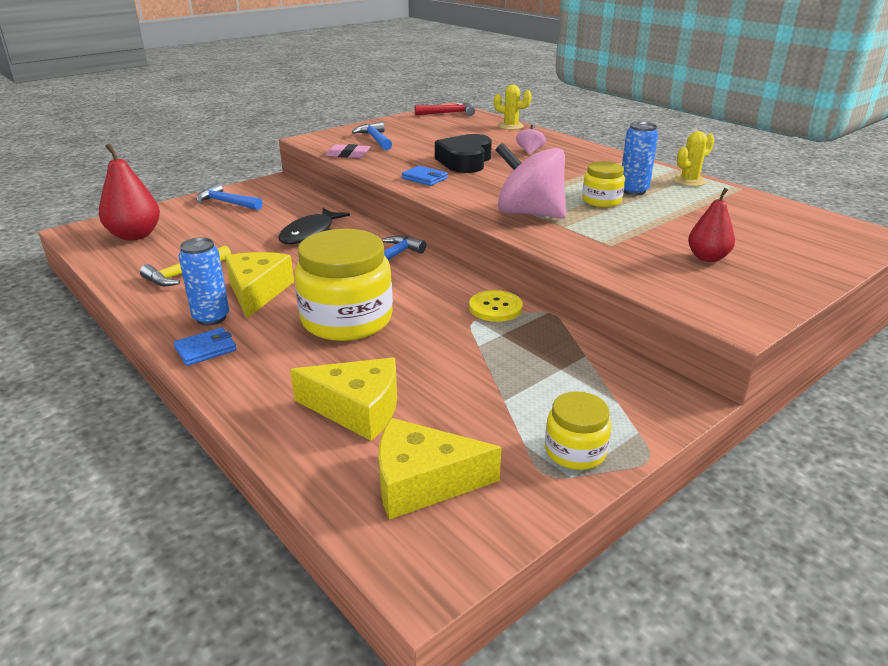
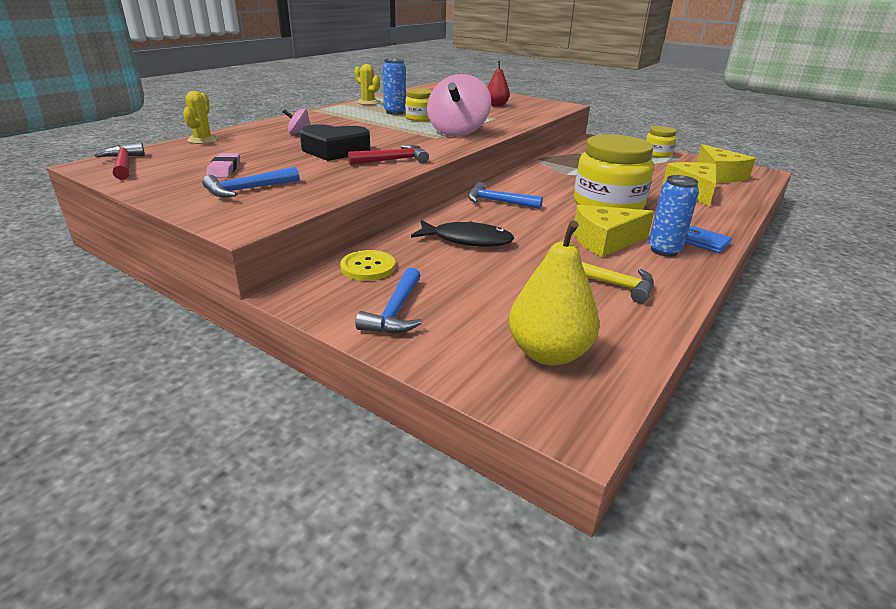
camera: 105 degrees left, 0 degrees up
(135, 235) = (548, 353): red pear -> yellow pear
(348, 154) = (318, 196): pink eraser -> pink eraser (224, 169)
(424, 178) = (393, 160): blue wallet -> red hammer
(495, 308) = (546, 169): yellow button -> yellow button (368, 267)

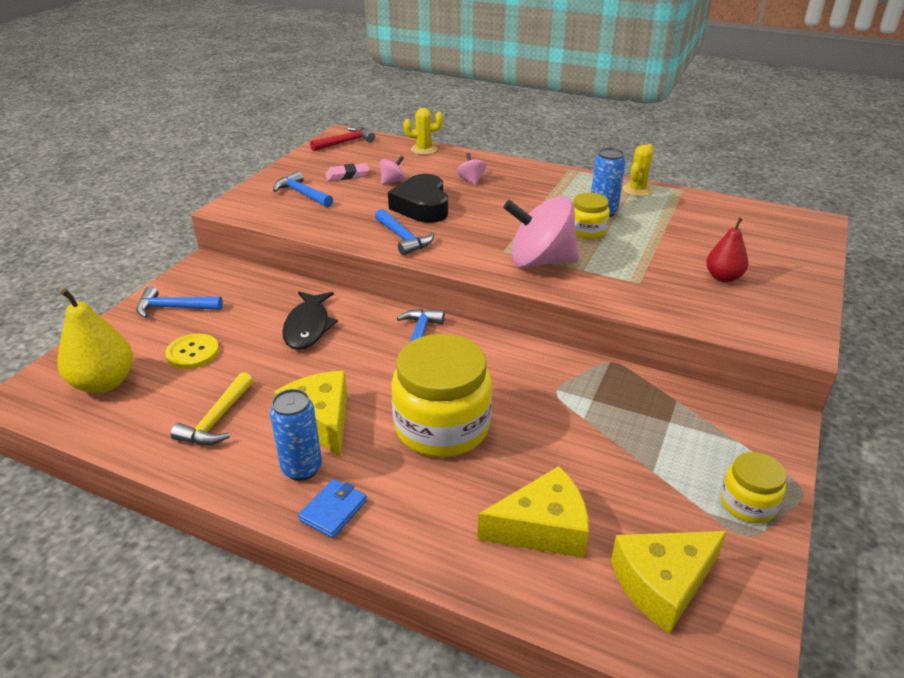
camera: 80 degrees right, 5 degrees up
(266, 155) = (392, 181): none -> pink spinning top
(368, 267) = (247, 285): yellow button -> yellow button (193, 353)
(393, 160) = (403, 238): red hammer -> blue hammer

